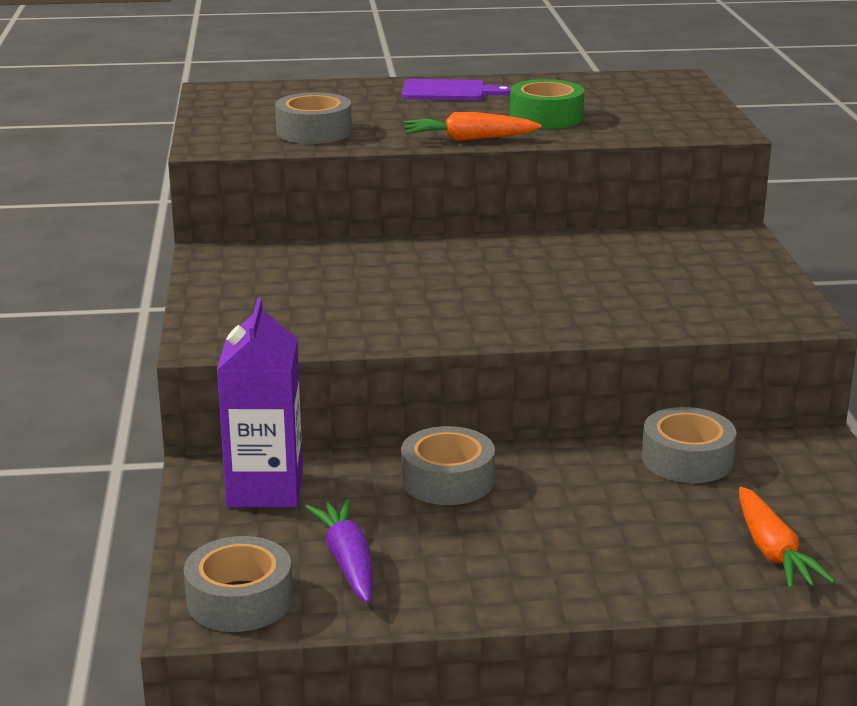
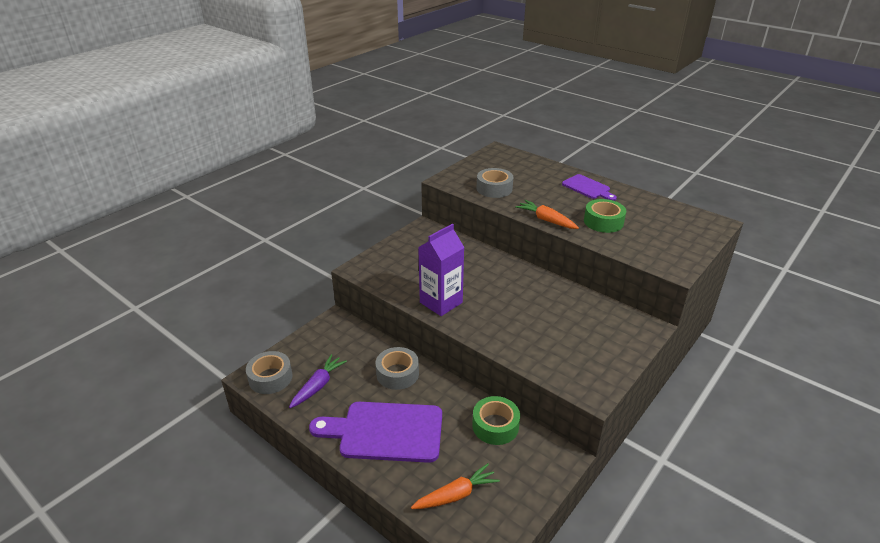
camera: 45 degrees right, 10 degrees up
(265, 489) = (340, 338): purple carton -> purple carton (441, 302)
(559, 548) = (385, 431): none -> purple cutting board
(687, 459) = (495, 426): grey tape -> green tape
(772, 551) = (456, 495): orange carrot -> orange carrot turned 150 degrees counterclockwise

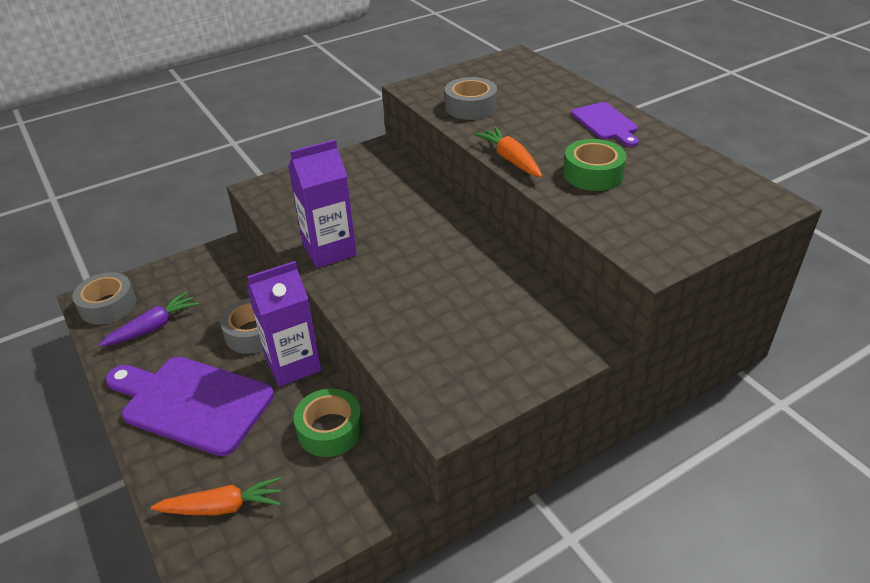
camera: 20 degrees right, 5 degrees up
(440, 389) = (293, 364): none -> purple carton

